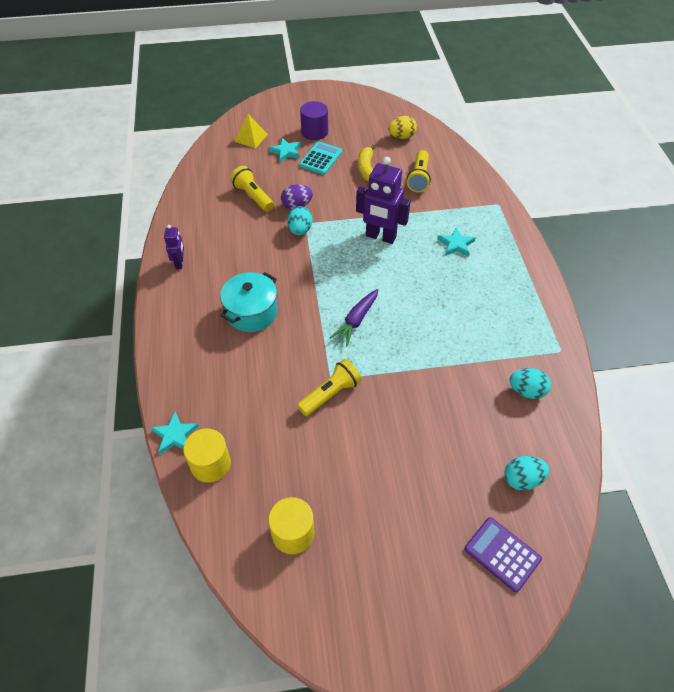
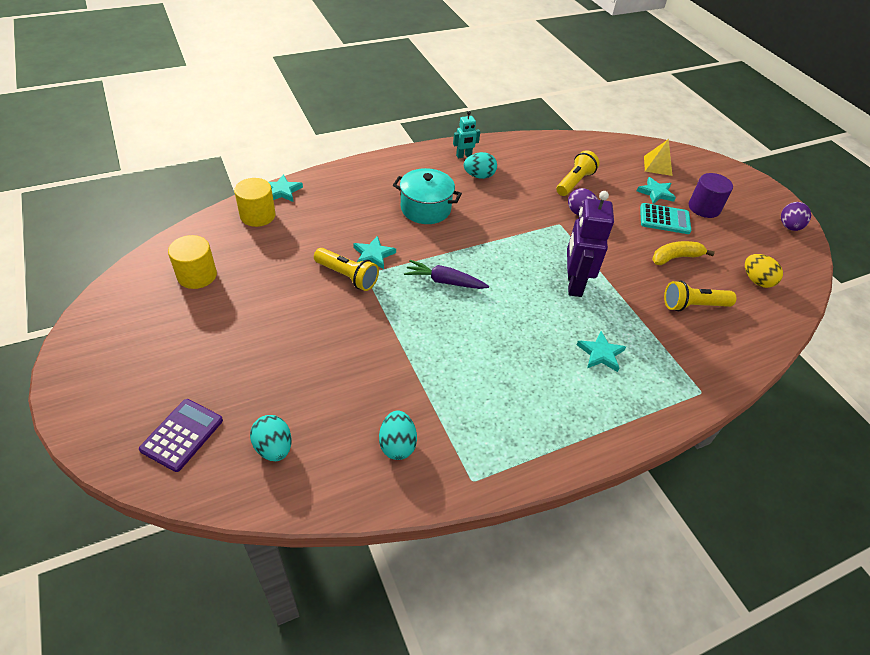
camera: 70 degrees right, 5 degrees down
(179, 263) = (464, 156): purple robot -> turquoise robot
(300, 230) = (547, 222): turquoise egg -> turquoise egg (479, 176)
(306, 367) = (373, 255): none -> turquoise star
(351, 97) = (789, 227): none -> purple egg

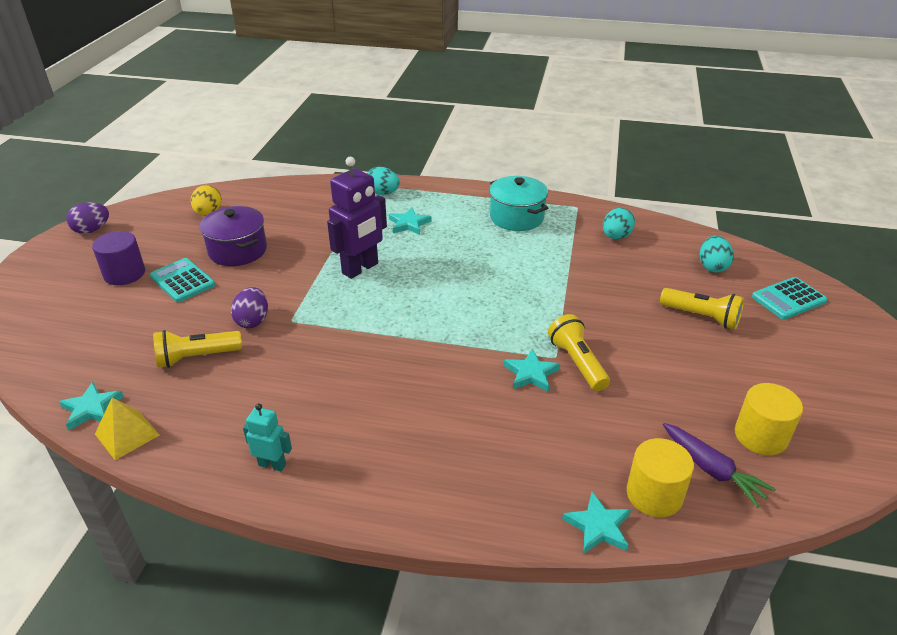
camera: 140 degrees left, 10 degrees down
(182, 435) = (788, 299): purple calculator -> turquoise calculator
(425, 209) = (417, 403): turquoise pot -> turquoise pot (516, 217)
(444, 281) = (479, 317): purple carrot -> purple carrot (712, 470)
(479, 176) = (295, 420): turquoise egg -> turquoise egg (383, 193)
(656, 193) = (137, 307): turquoise star -> turquoise star (91, 408)
(657, 165) = (68, 334): yellow pyramid -> yellow pyramid (127, 434)
(675, 257) = (238, 250): yellow banana -> purple pot
(693, 305) = (289, 220): yellow flashlight -> yellow flashlight (701, 317)

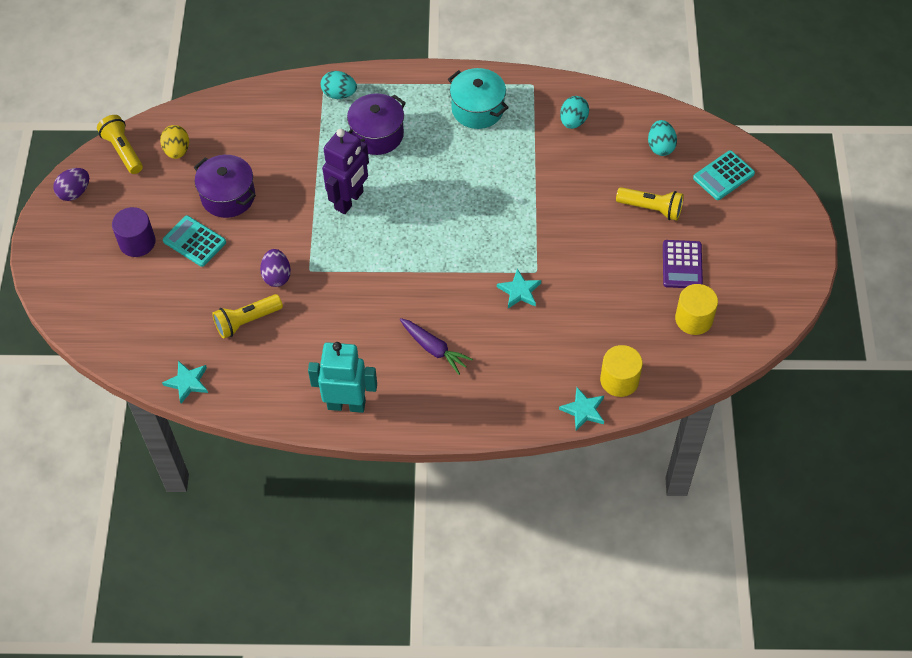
camera: 10 degrees left, 20 degrees up
(127, 434) = (227, 399): yellow pyramid -> none
(272, 464) = (346, 404): turquoise robot -> turquoise robot, size x1.91
(409, 224) = (377, 135): turquoise star -> purple pot
(577, 363) = (554, 274): yellow flashlight -> yellow flashlight (123, 151)
(712, 470) = (658, 353): purple carrot -> purple carrot (434, 349)
(742, 375) = (682, 265): none -> purple calculator

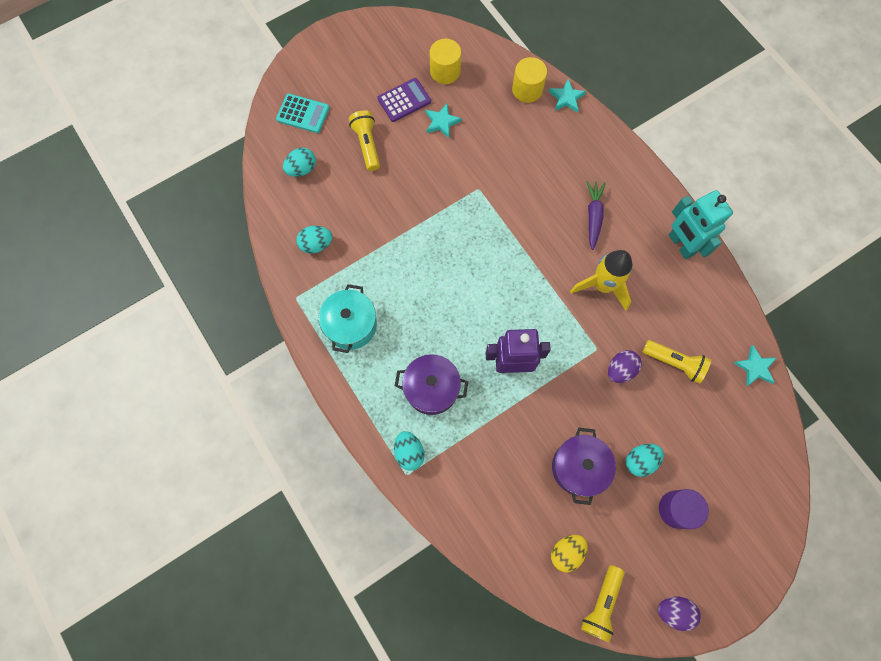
camera: 125 degrees left, 15 degrees up
(194, 241) = (640, 461): turquoise calculator -> turquoise egg
(361, 312) = (602, 286): none -> yellow rocket
(519, 291) = (503, 190): turquoise star -> turquoise star (442, 122)

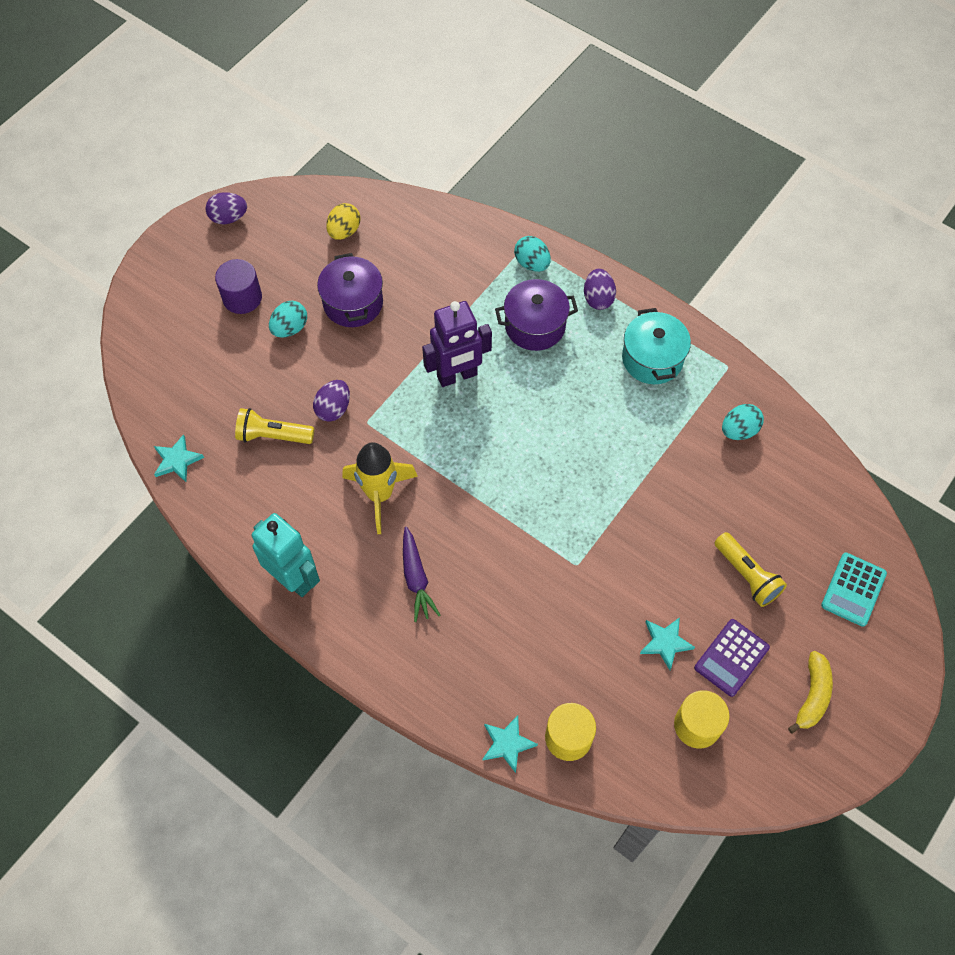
camera: 160 degrees right, 10 degrees down
(302, 169) = (809, 514): turquoise egg -> none
(303, 114) = (853, 589): turquoise calculator -> turquoise calculator turned 60 degrees counterclockwise
(366, 64) = (812, 696): none -> yellow banana
(368, 396) = (598, 298): none -> purple egg
(601, 604) = (299, 203): yellow flashlight -> none

